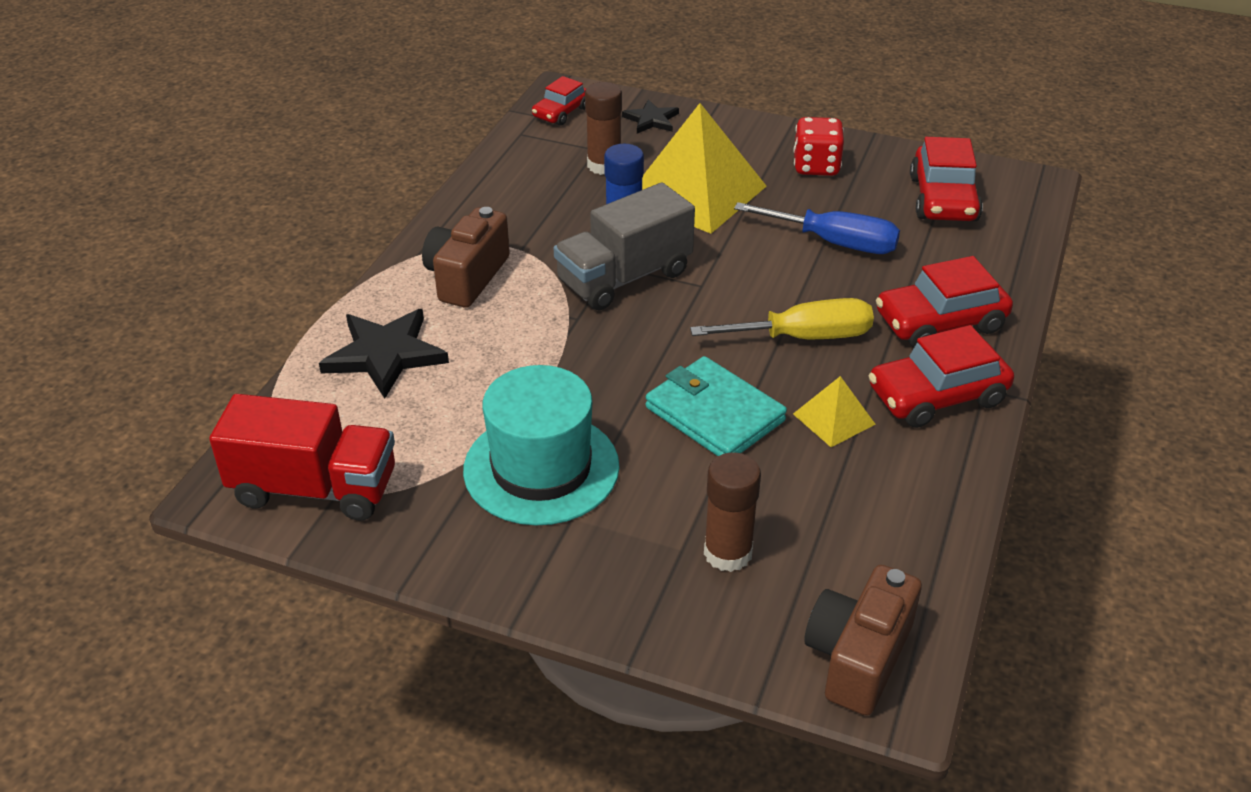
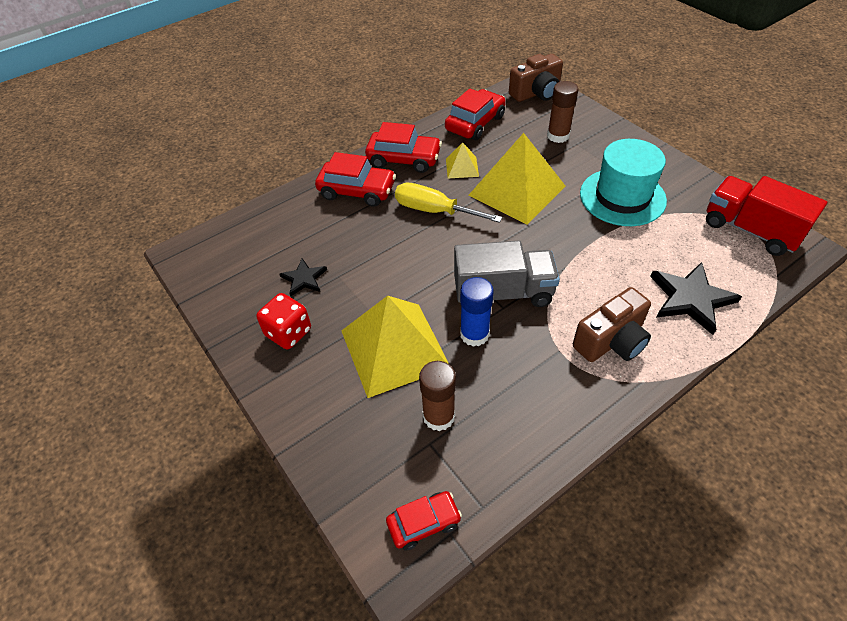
camera: 145 degrees left, 10 degrees up
(651, 120) = (353, 461): black star -> black star (304, 279)
(714, 414) = (517, 190): turquoise wallet -> yellow pyramid
(834, 243) = (351, 262): blue screwdriver -> none
(943, 199) = (249, 265): red car -> red car (475, 123)

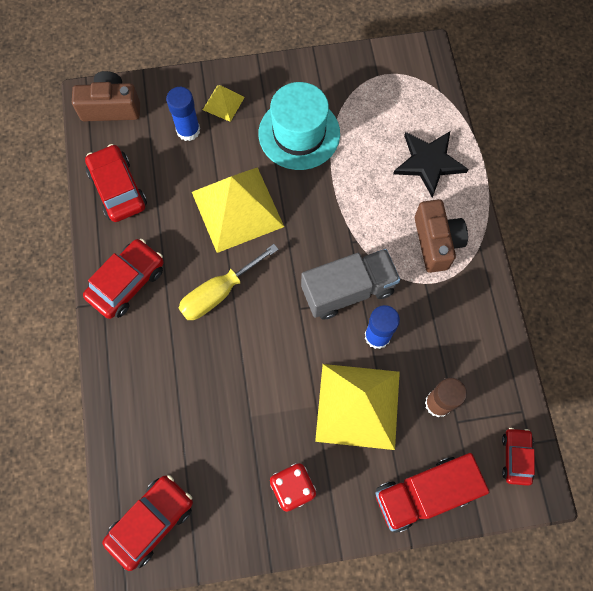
camera: 65 degrees left, 20 degrees up
(304, 279) = (235, 449): black star -> none
(357, 191) = (145, 349): red car -> red car (151, 522)
(462, 167) = (175, 237): yellow pyramid -> yellow pyramid (223, 103)
(503, 293) = (348, 290): grey truck -> grey truck turned 45 degrees clockwise
(536, 93) = (111, 107): brown camera -> brown camera turned 90 degrees counterclockwise
(558, 136) = (188, 130): brown glue stick -> blue glue stick
(750, 230) = (389, 73): red truck -> red truck (424, 493)

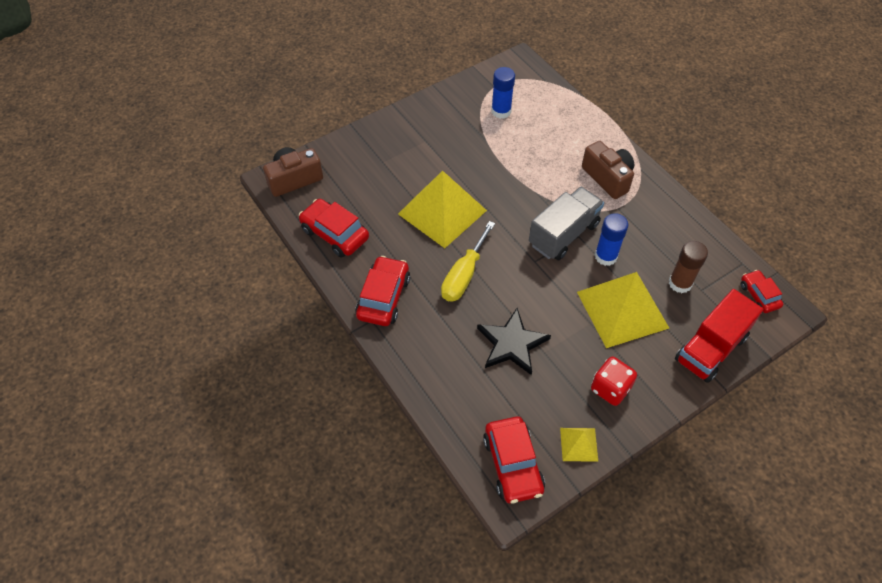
camera: 25 degrees left, 15 degrees down
(151, 522) = (513, 464): red car -> red car turned 150 degrees clockwise
(188, 130) = (368, 173): blue glue stick -> blue glue stick (501, 111)
(223, 103) = (386, 145): yellow pyramid -> yellow pyramid (579, 444)
(299, 133) = (458, 144): turquoise hat -> none
(428, 162) = (568, 129): black star -> black star (511, 343)

